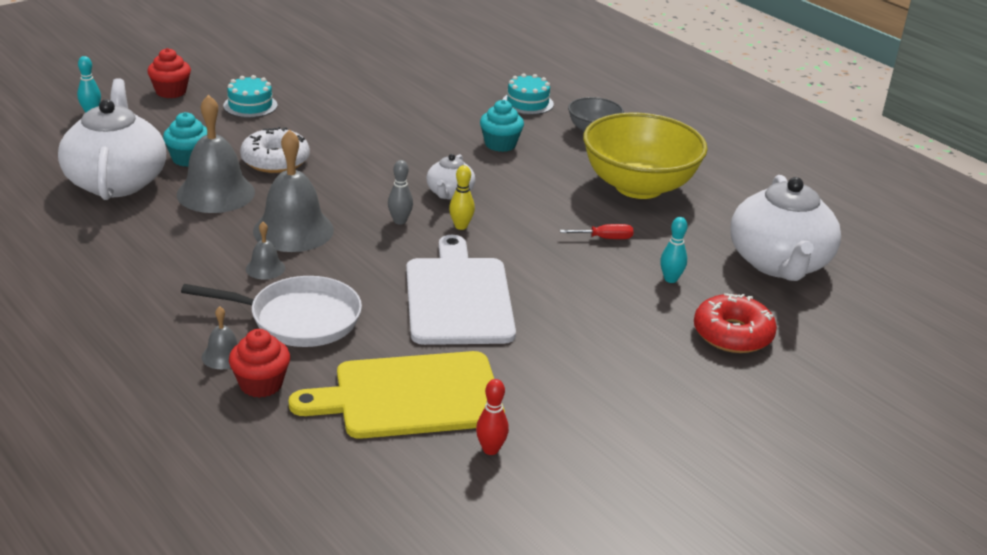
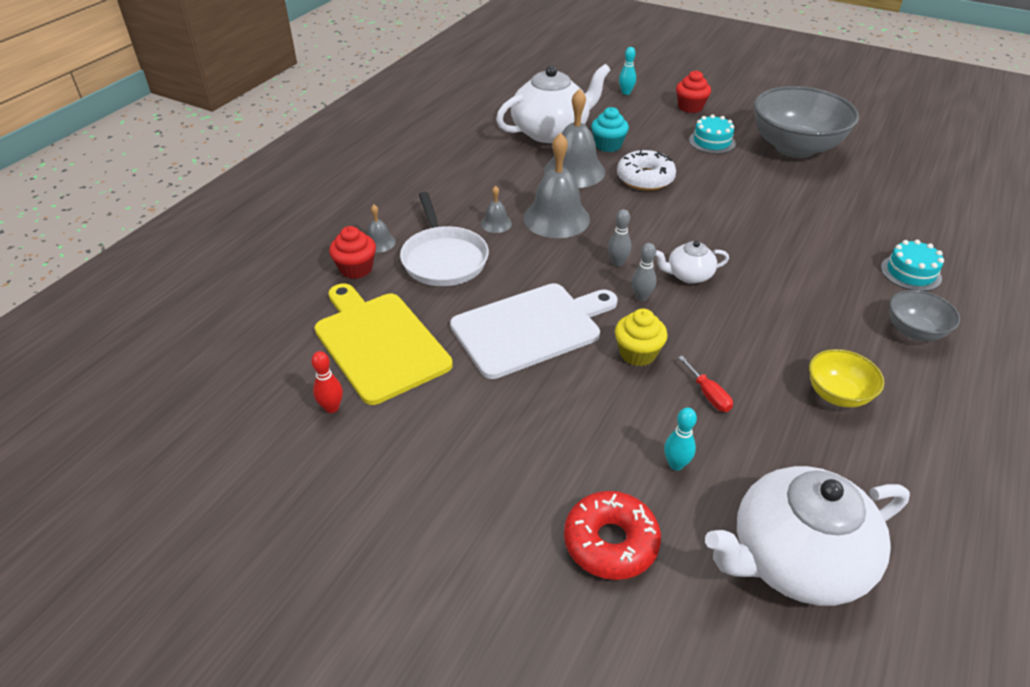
camera: 70 degrees right, 10 degrees up
(308, 74) = (795, 147): none -> grey bowl
(461, 226) = (641, 297): yellow bowling pin -> grey bowling pin
(500, 144) = (807, 279): turquoise cupcake -> none
(534, 253) = (637, 353): none -> yellow cupcake
(638, 186) = (837, 394): yellow bowl -> yellow bowl, size x0.49

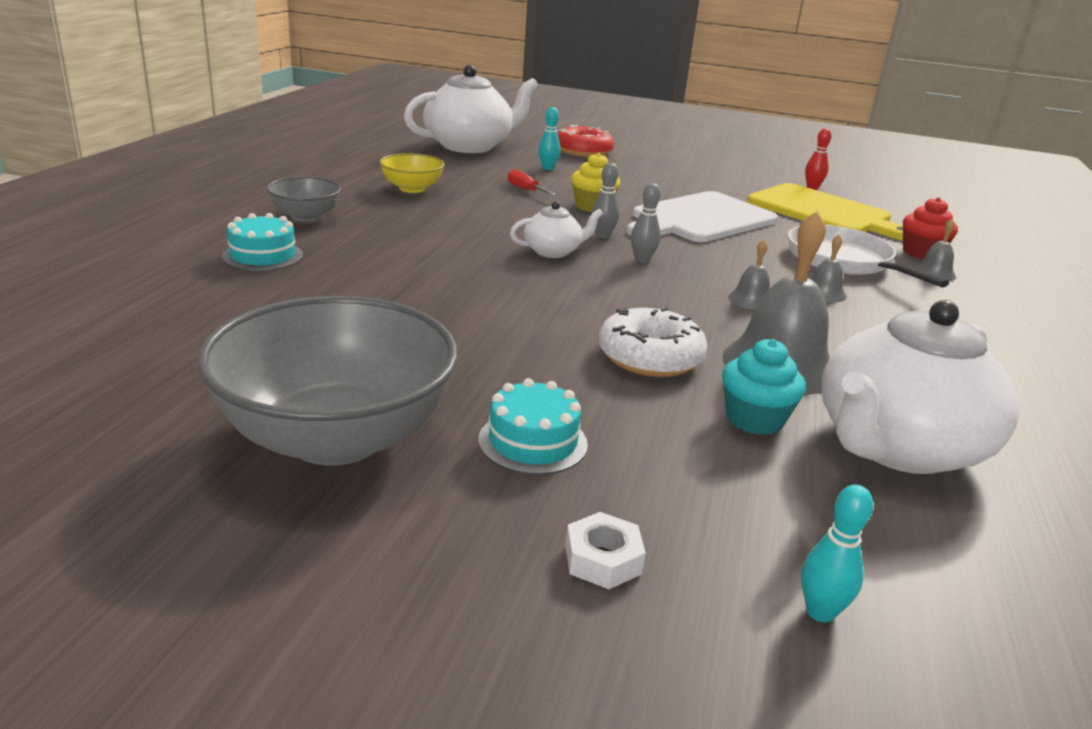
camera: 165 degrees right, 15 degrees down
(556, 218) = (751, 300): grey bell -> grey bell, size x0.47
(690, 107) = (602, 559): red cupcake -> white nut

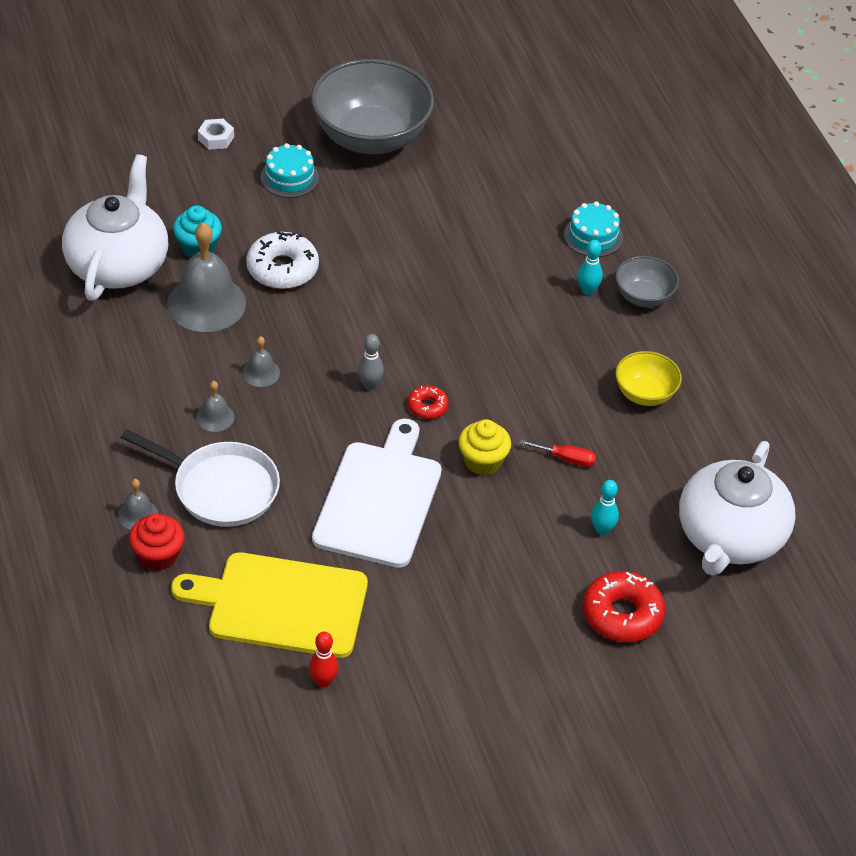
camera: 145 degrees right, 20 degrees up
(553, 251) = (438, 357): white teapot -> none
(602, 236) = (427, 406): grey bowling pin -> red donut
(820, 612) = (125, 156): turquoise bowling pin -> turquoise bowling pin (587, 290)

